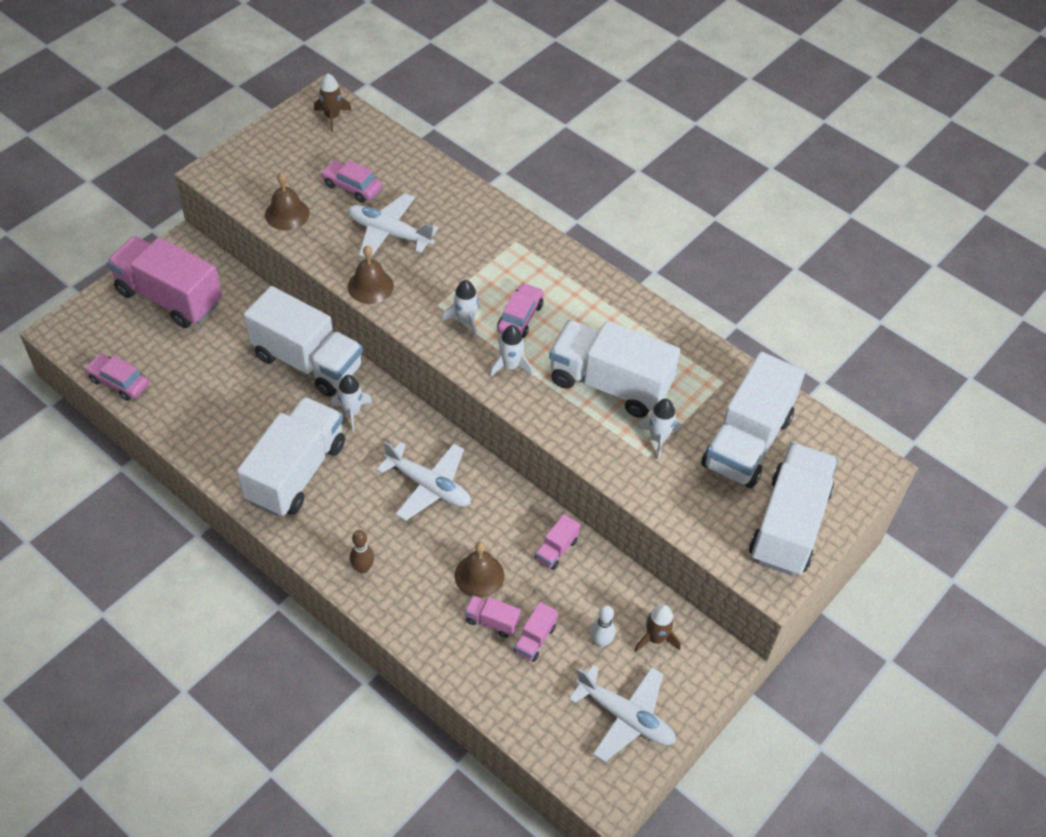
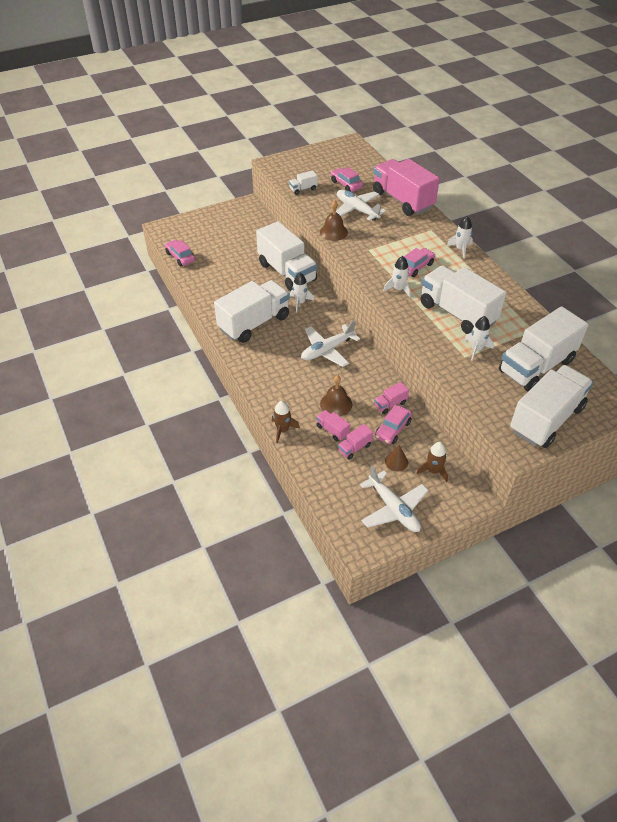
camera: 25 degrees right, 5 degrees down
(169, 297) = (227, 225): pink truck -> pink truck (402, 200)
(287, 214) = (303, 189): brown bell -> white truck
(332, 117) = (351, 151): brown rocket -> brown rocket (282, 430)
(363, 568) = (268, 380): brown bowling pin -> none
(428, 486) = (327, 350): white plane -> white plane turned 90 degrees clockwise
(465, 321) = (381, 261): white rocket -> white rocket (460, 249)
(576, 590) = (393, 429): none -> pink car
(600, 641) = (396, 462): white bowling pin -> brown cone

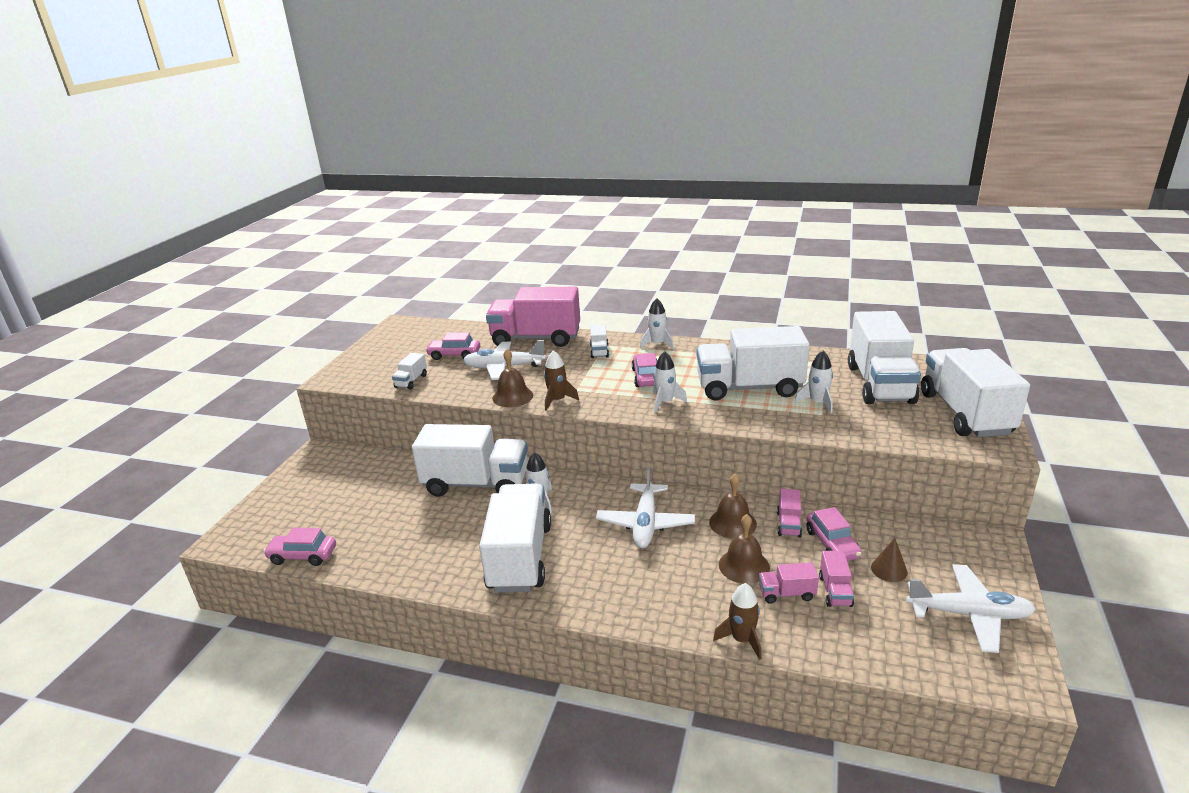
camera: 45 degrees left, 20 degrees down
(365, 382) = (732, 523): none -> brown bell
(421, 232) = (599, 351): none -> white truck
(433, 471) = (927, 549): brown rocket -> brown rocket (557, 400)

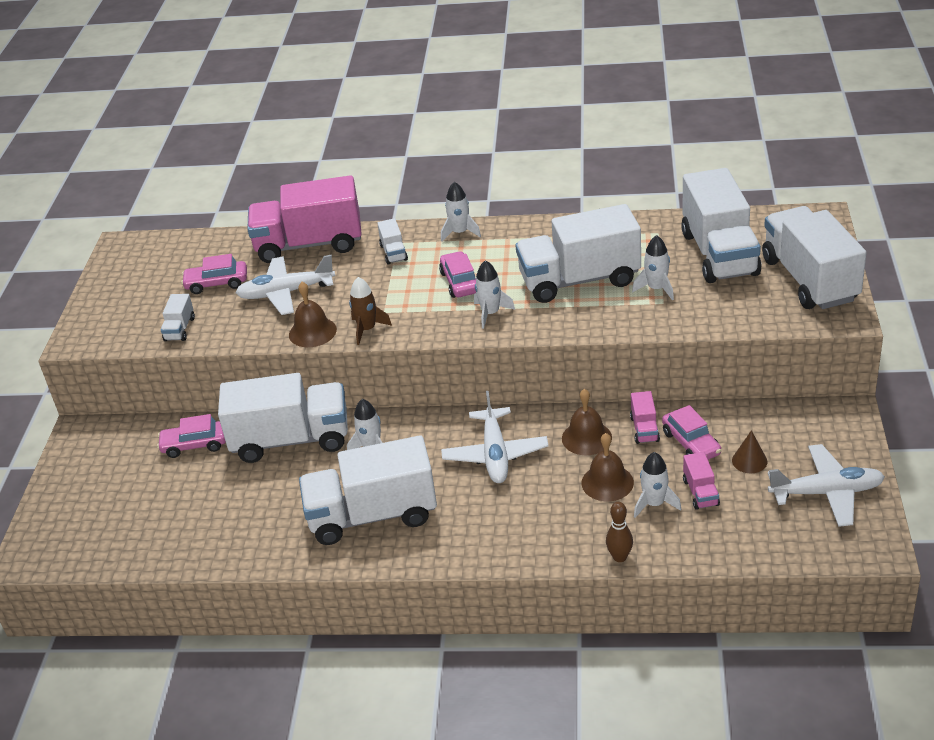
camera: 10 degrees left, 10 degrees up
(303, 556) = (129, 557): pink car -> pink car (195, 445)
(520, 557) = (372, 515): white truck -> white truck turned 90 degrees counterclockwise
(742, 639) = (619, 557): brown rocket -> brown bowling pin
(786, 593) = (654, 504): pink truck -> white rocket

